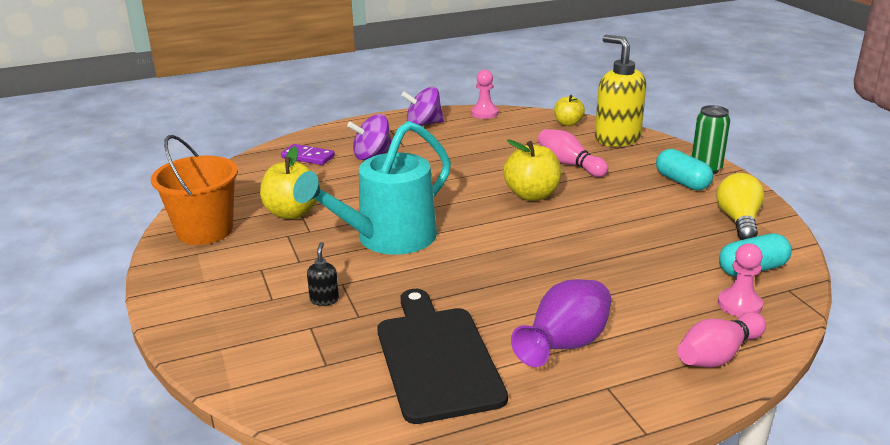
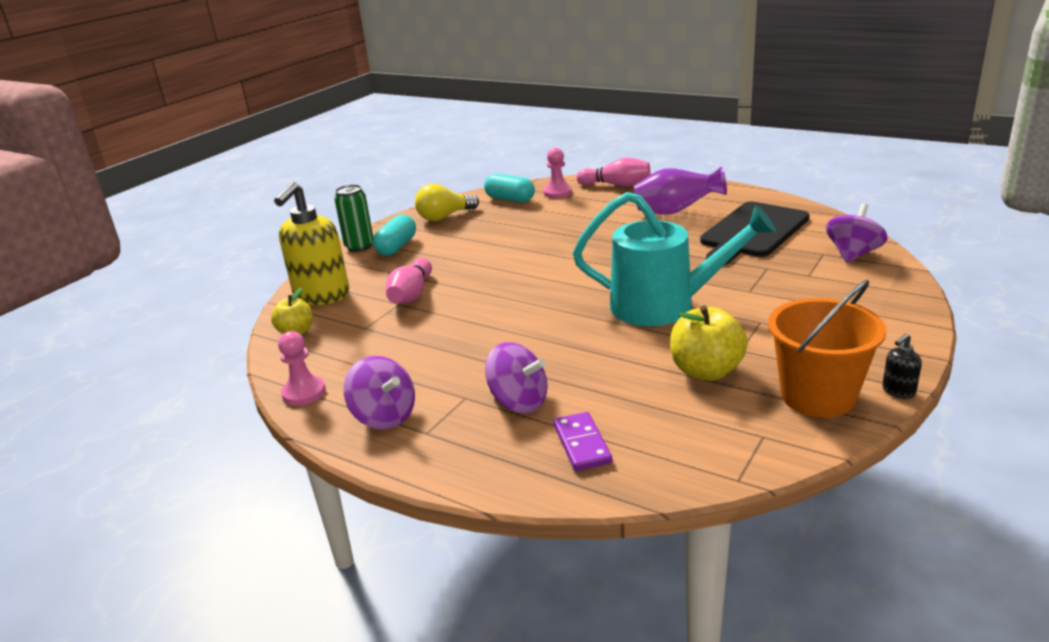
camera: 125 degrees left, 0 degrees up
(293, 379) = (853, 254): none -> purple spinning top
(324, 299) = (777, 286): black soap dispenser -> black soap dispenser (898, 391)
(532, 195) = (498, 286): yellow apple -> none

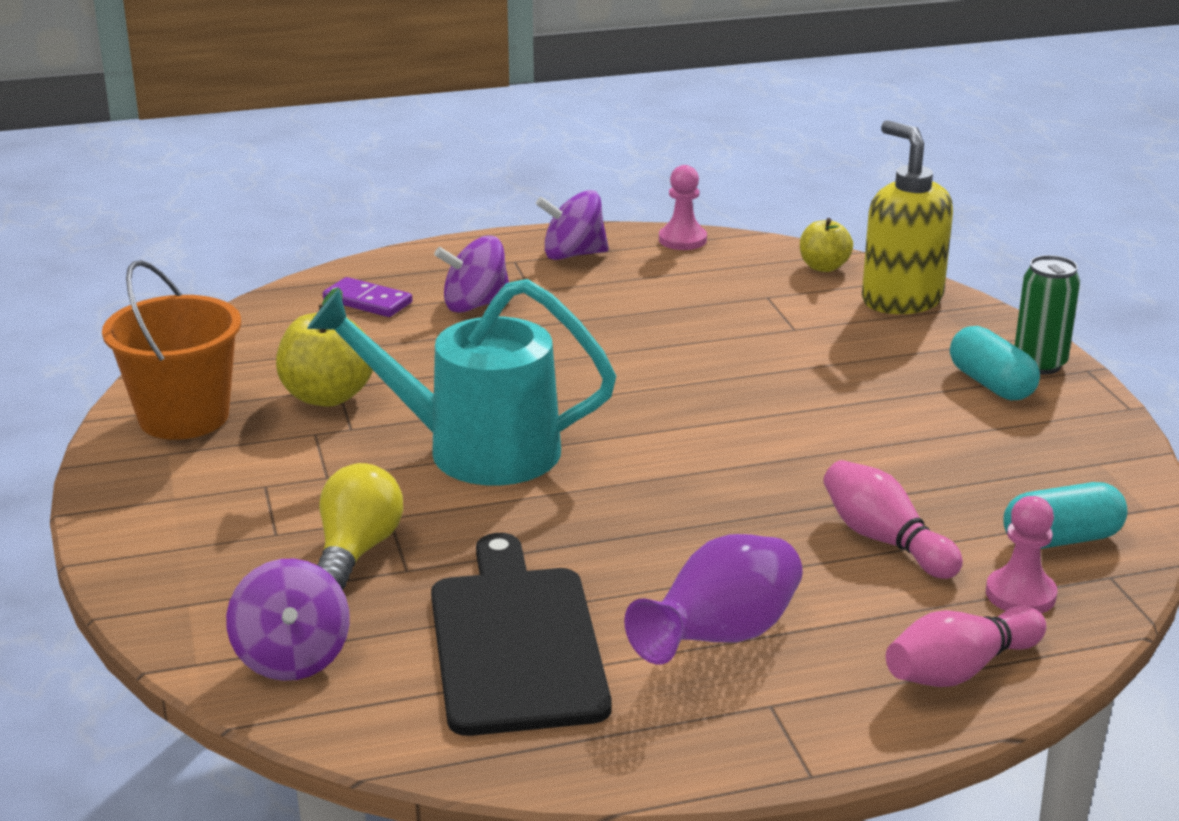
camera: 130 degrees right, 0 degrees up
(411, 294) = (806, 341): pink bowling pin -> pink bowling pin (885, 540)
(444, 217) = (1066, 457): yellow light bulb -> yellow light bulb (356, 551)
(665, 306) = (474, 450): turquoise watering can -> turquoise watering can turned 45 degrees clockwise
(898, 391) = (99, 454): black soap dispenser -> none

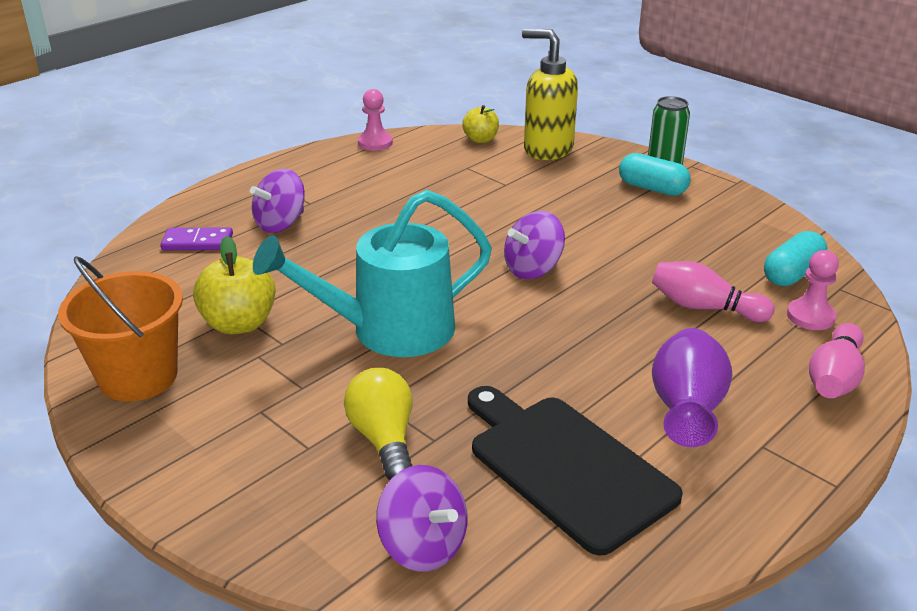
camera: 30 degrees left, 5 degrees up
(573, 254) = (313, 170): purple spinning top -> purple spinning top (532, 269)

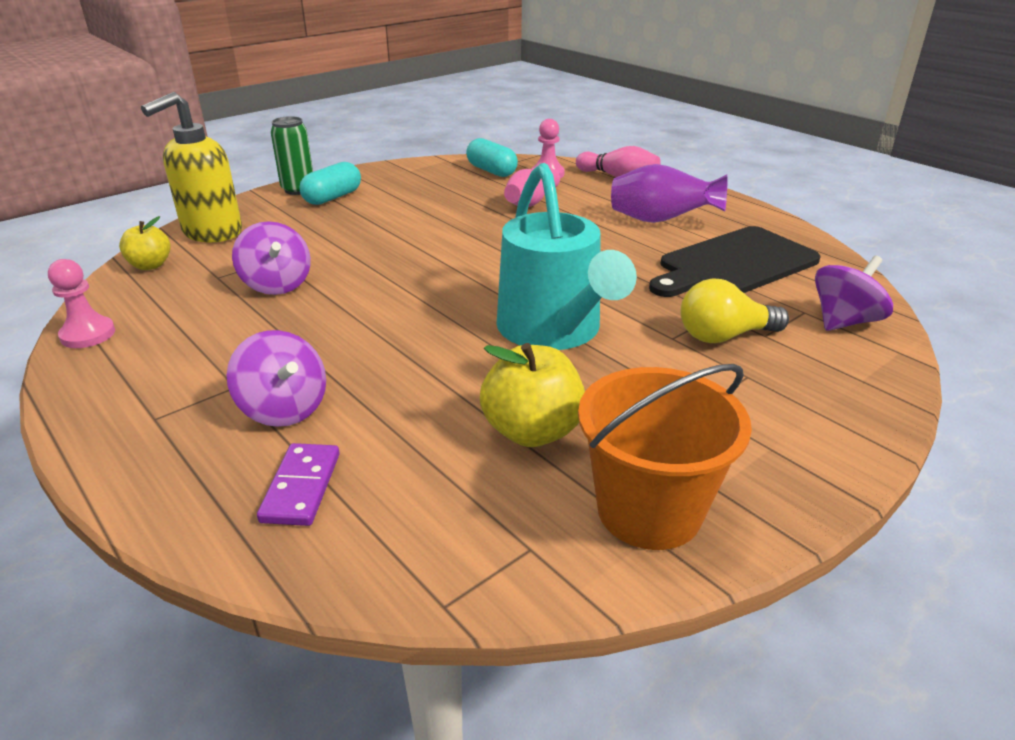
camera: 85 degrees left, 0 degrees up
(532, 269) = (457, 257): purple spinning top -> purple spinning top (277, 284)

